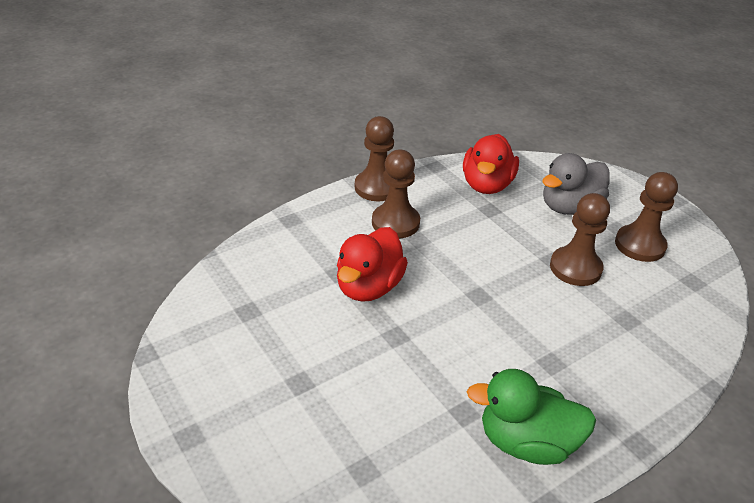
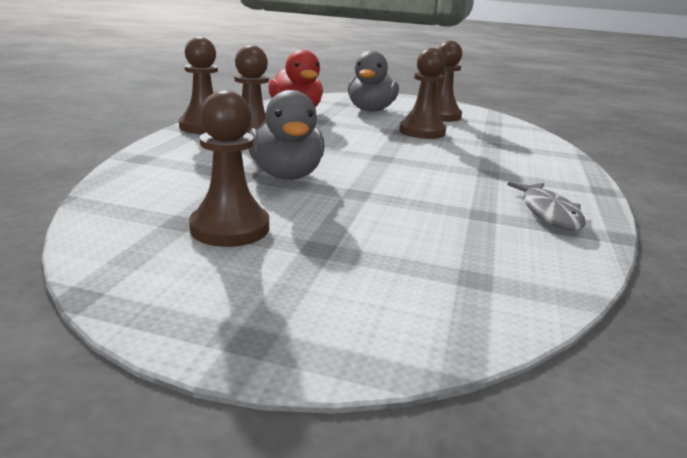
camera: 40 degrees left, 15 degrees down
(269, 333) = (230, 228): none -> brown pawn
(369, 287) = (286, 175): red duck -> grey duck
(526, 442) = (548, 213): green duck -> grey fish

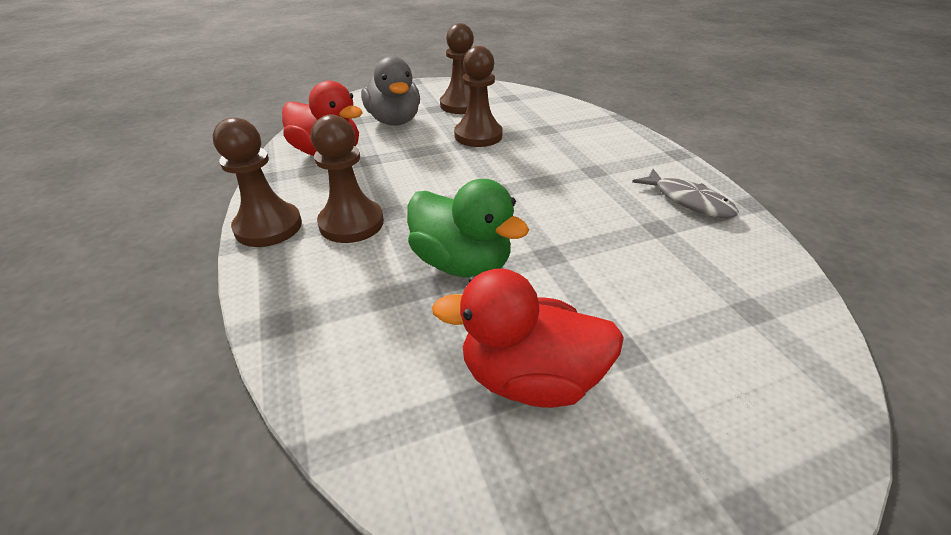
camera: 35 degrees left, 15 degrees up
(230, 228) = (529, 377): brown pawn -> red duck
(286, 175) = (461, 263): grey duck -> green duck

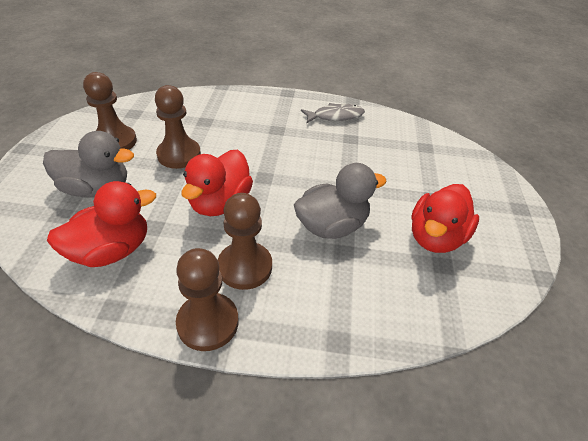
camera: 65 degrees left, 5 degrees up
(431, 179) = (220, 203): none -> red duck
(461, 263) = (331, 226): green duck -> grey duck

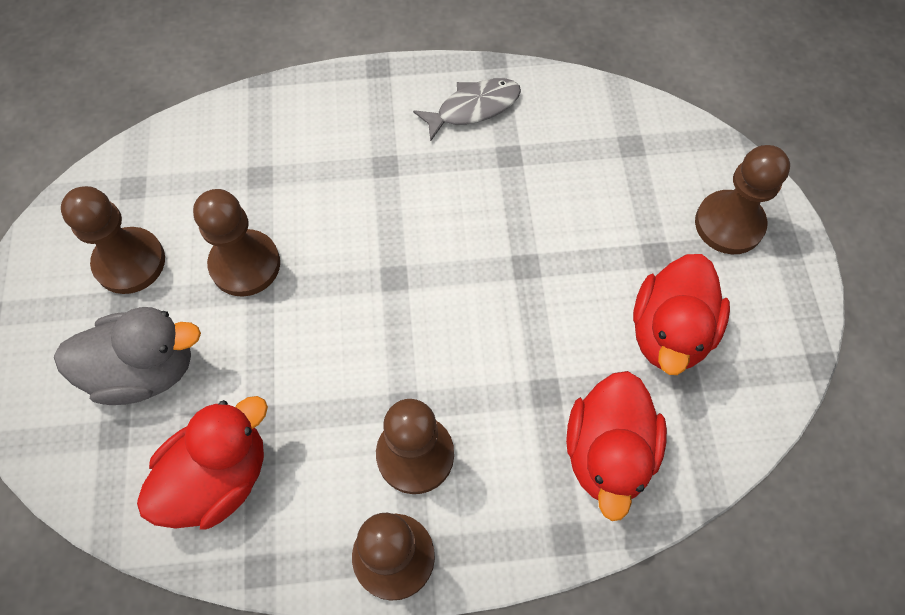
camera: 10 degrees left, 20 degrees up
(220, 203) = (343, 348): red duck -> red duck (607, 453)
(331, 226) = (518, 349): grey duck -> none
(483, 192) = (729, 224): none -> brown pawn

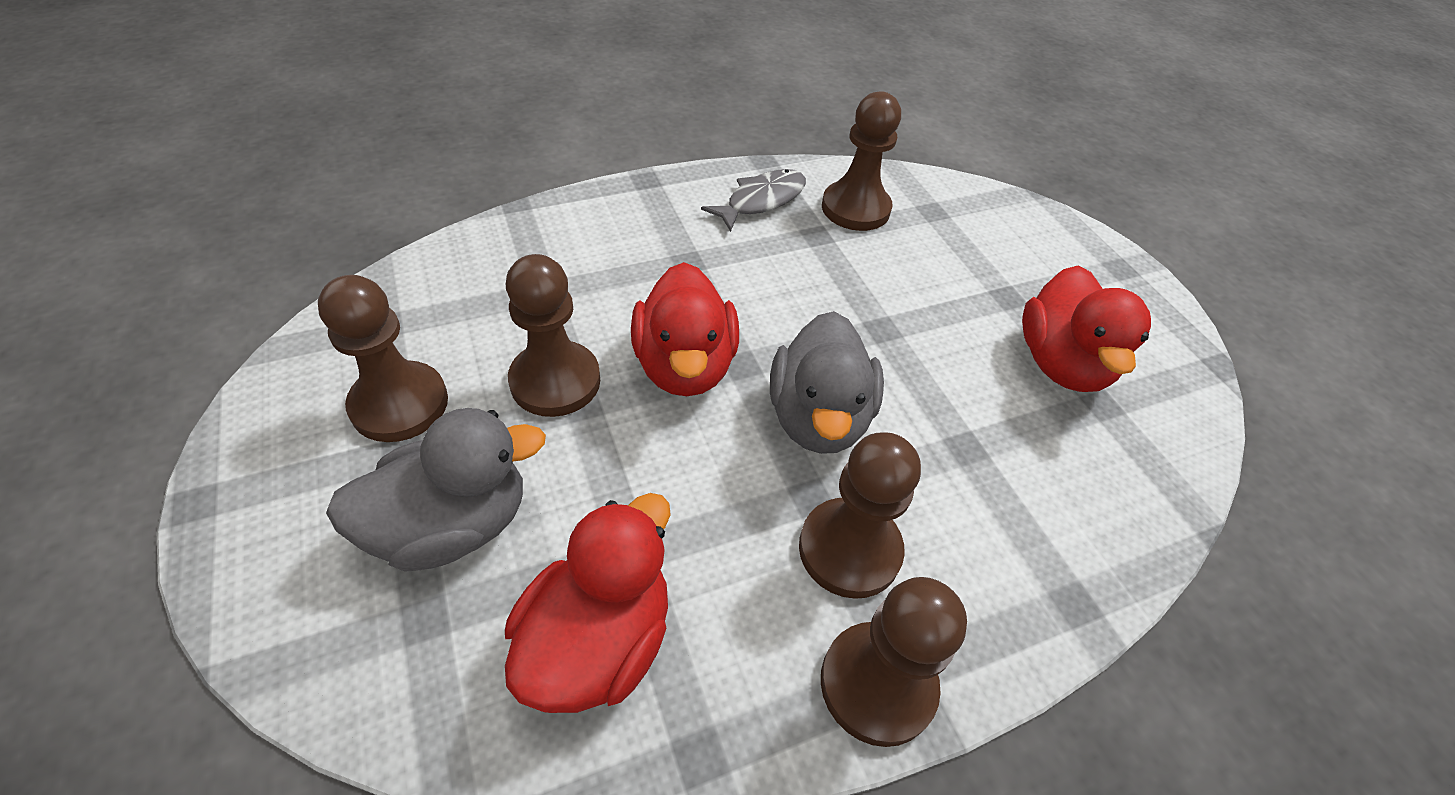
camera: 20 degrees left, 15 degrees down
(436, 339) = (818, 417): none -> grey duck
(607, 453) = (1067, 496): red duck -> red duck (685, 366)
(729, 224) = (1061, 261): brown pawn -> brown pawn (855, 208)

